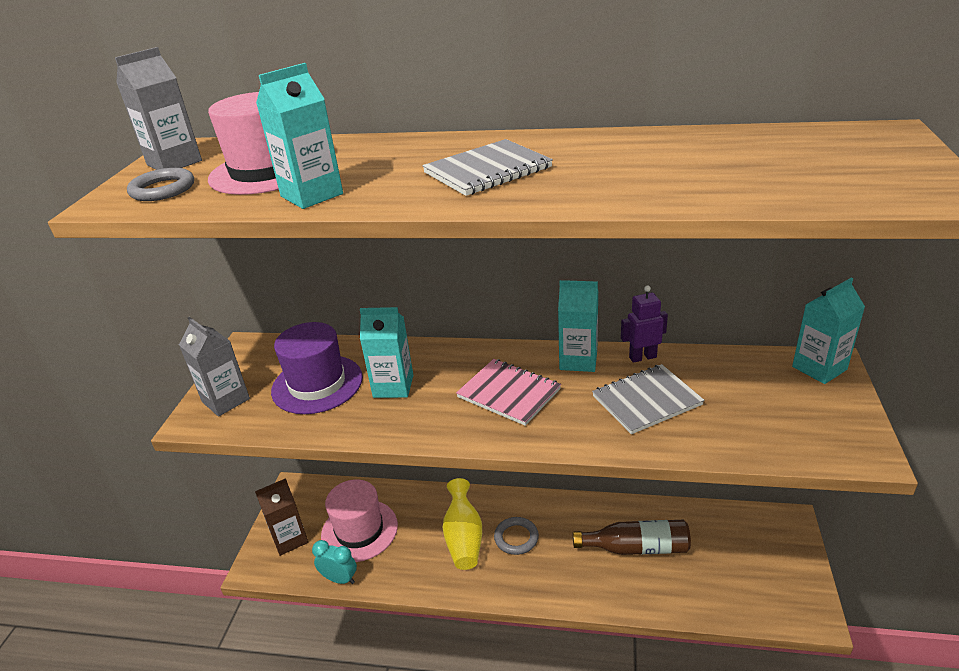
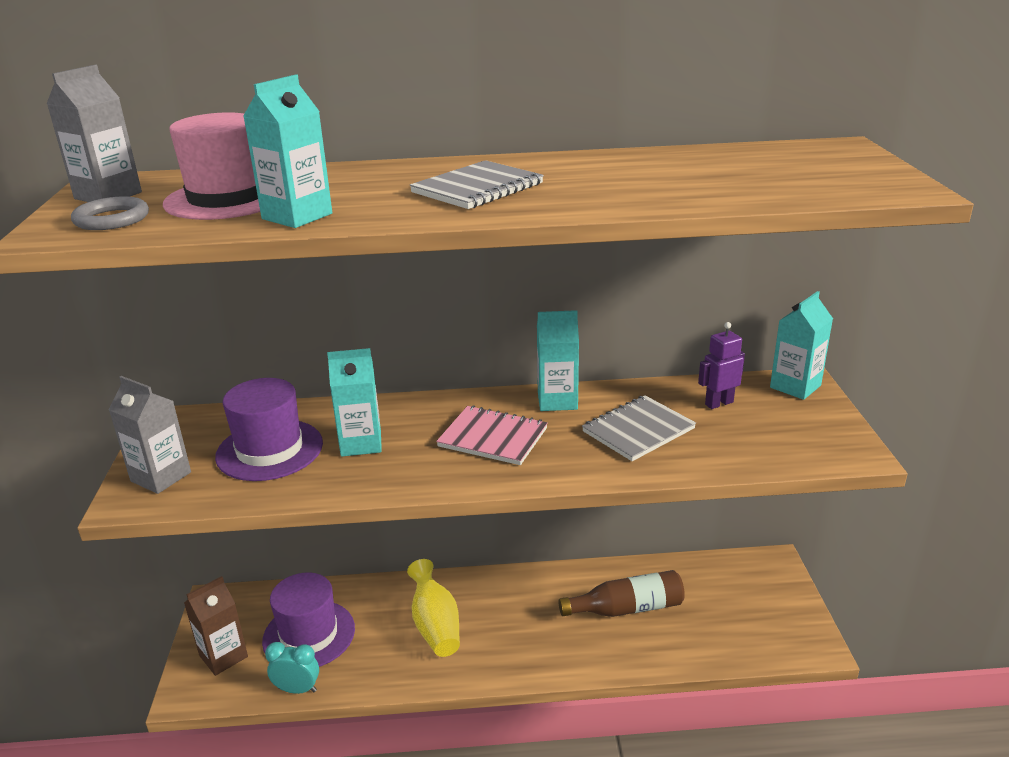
camera: 15 degrees left, 5 degrees down
(359, 530) = (309, 634): pink hat -> purple hat
(516, 538) = (495, 617): grey ring -> none
(642, 357) = (622, 392): purple robot -> purple robot (718, 403)

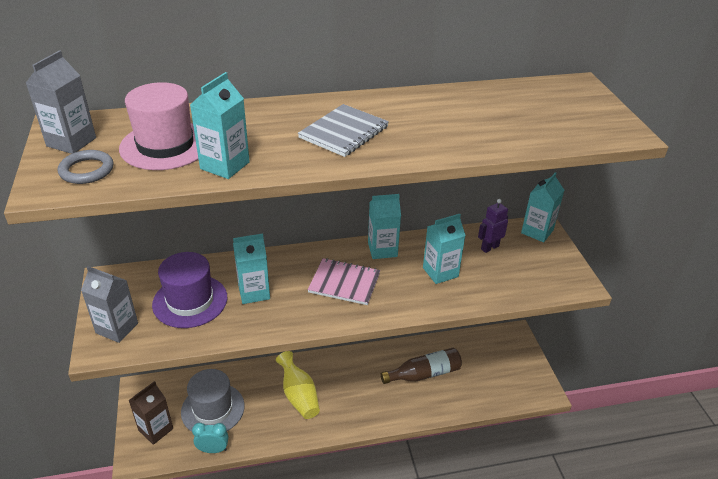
camera: 10 degrees left, 10 degrees up
(309, 634) = (213, 409): purple hat -> grey hat
(638, 430) = (440, 272): grey notebook -> turquoise carton

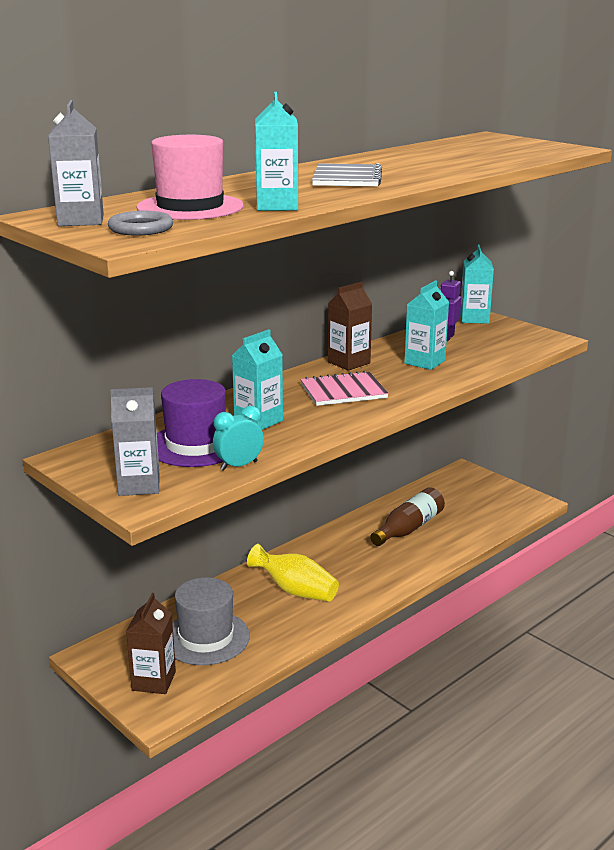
camera: 30 degrees left, 15 degrees down
(213, 449) = (246, 669): turquoise clock -> turquoise clock (239, 466)
(382, 249) = (349, 362): turquoise carton -> brown carton

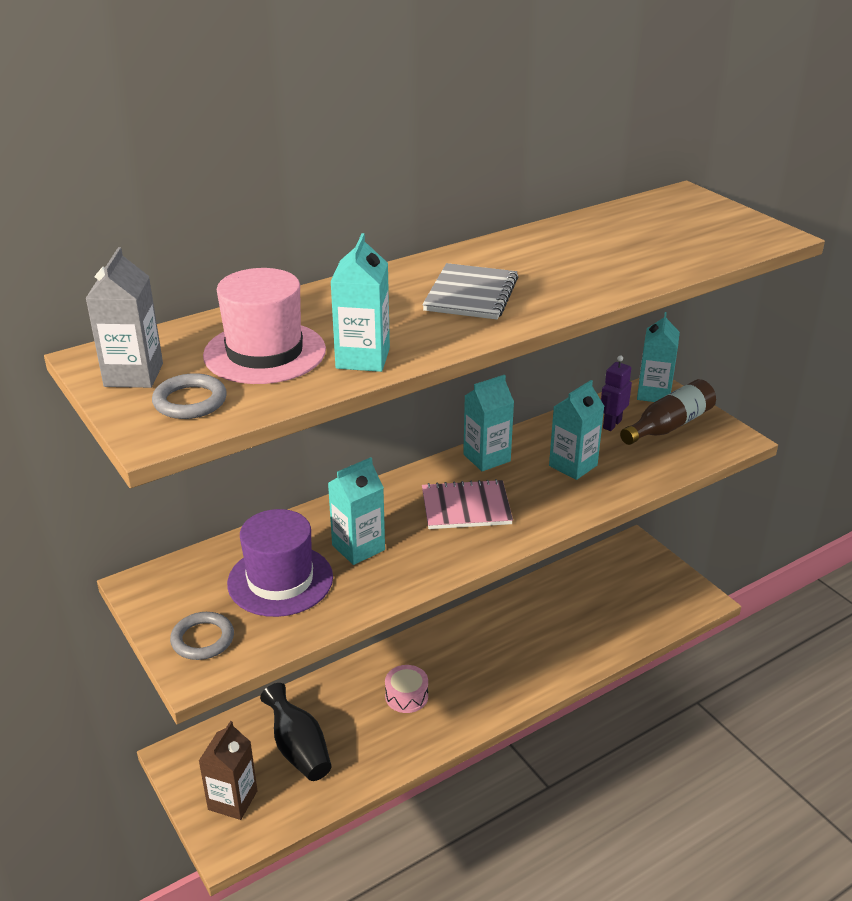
camera: 10 degrees right, 10 degrees up
(139, 485) = (203, 639): grey carton -> grey ring
(206, 638) = (298, 749): grey hat -> black vase
(239, 466) = (316, 620): turquoise clock -> none
(295, 591) = (406, 696): yellow vase -> pink drum
(349, 362) = (486, 458): brown carton -> turquoise carton
(409, 528) = (551, 622): brown bottle -> brown bottle (669, 426)

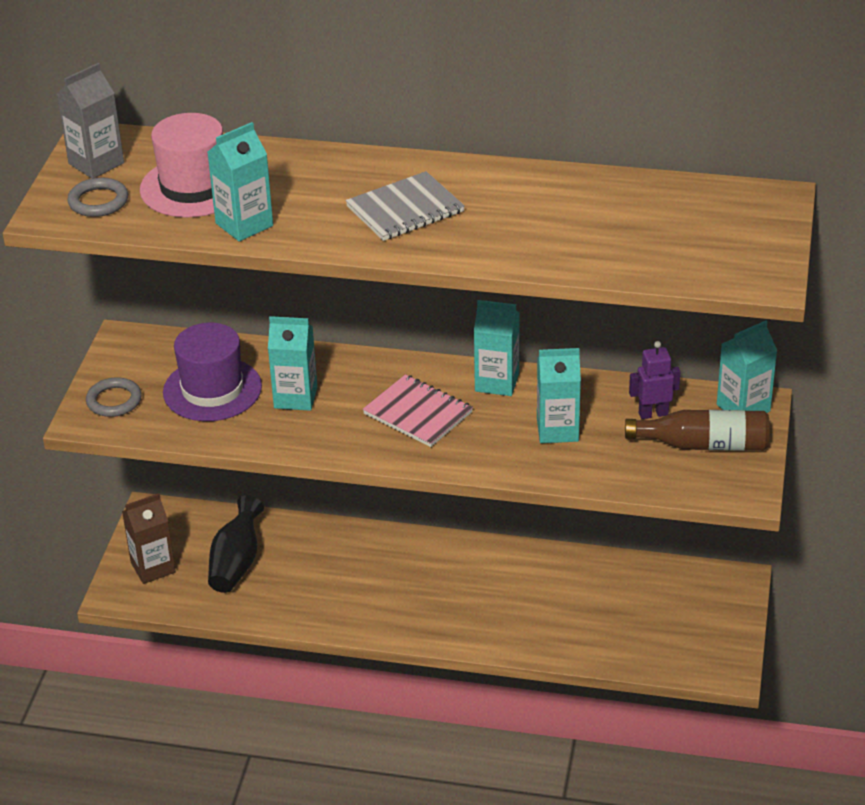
camera: 45 degrees right, 5 degrees up
(406, 696) = (360, 577): pink drum -> none

